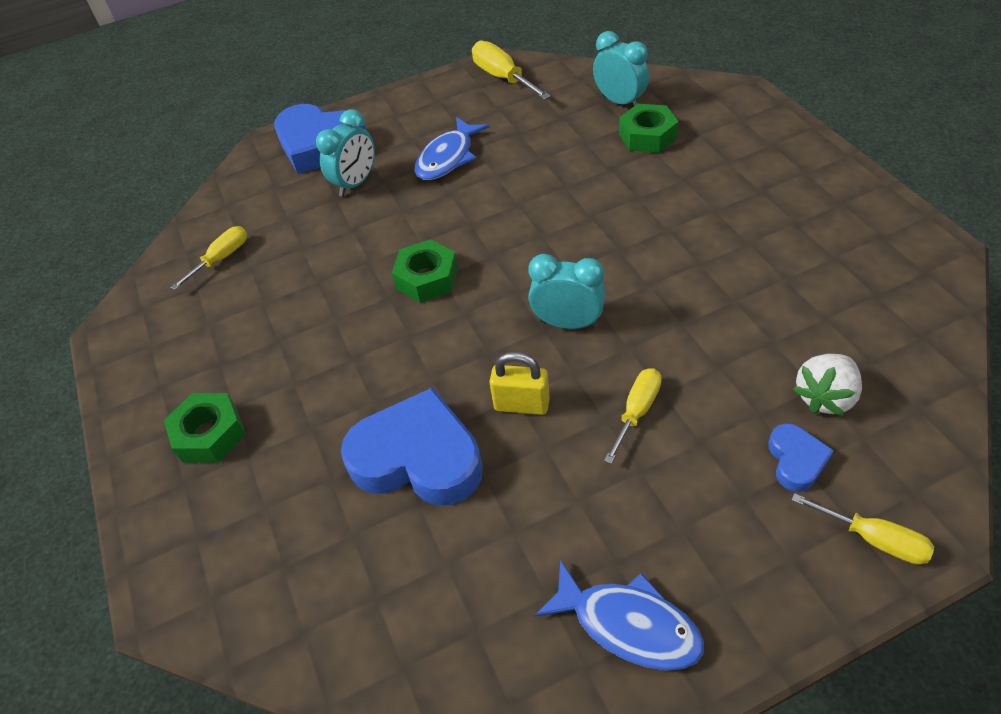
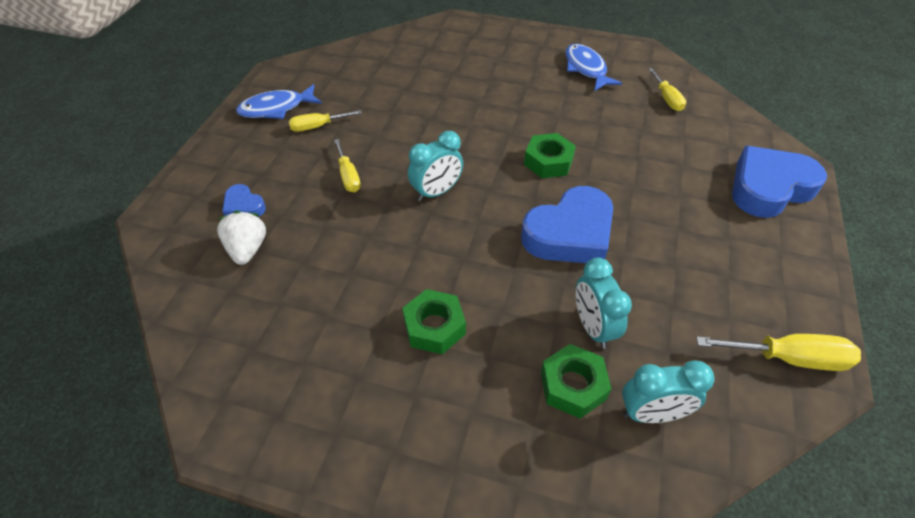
camera: 125 degrees right, 0 degrees up
(210, 434) = (526, 53): green nut -> green nut (434, 327)
(356, 183) = (693, 181): turquoise clock -> turquoise clock (593, 327)
(418, 458) = (428, 98): blue heart -> blue heart (570, 234)
(448, 158) = (677, 242): blue fish -> blue fish (586, 69)
(521, 404) = (410, 143): yellow padlock -> none
(874, 539) = (183, 197): yellow screwdriver -> yellow screwdriver (317, 126)

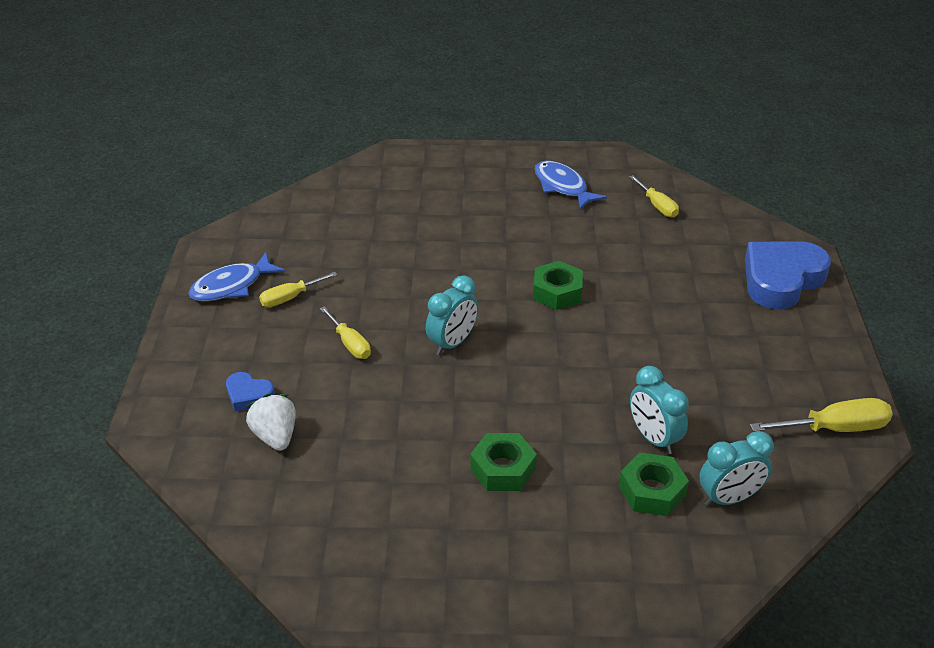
camera: 15 degrees left, 10 degrees down
(570, 234) = (603, 358): blue heart -> none

